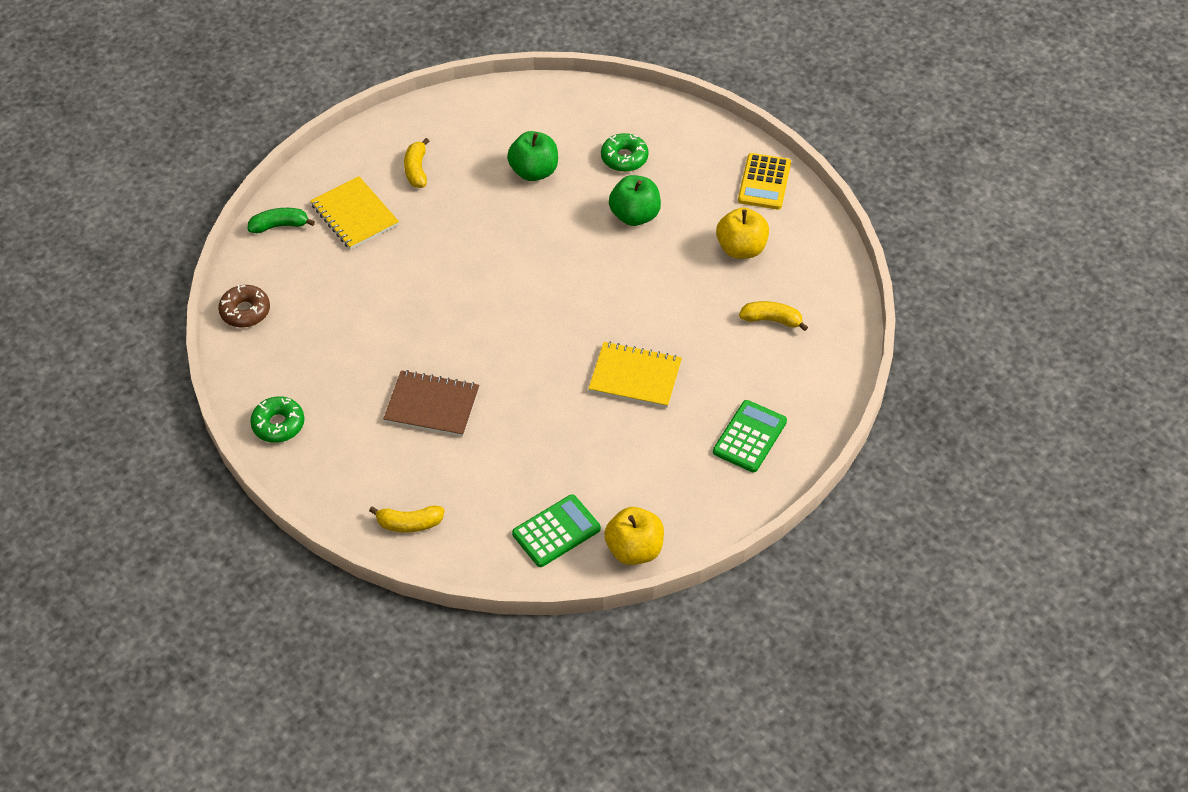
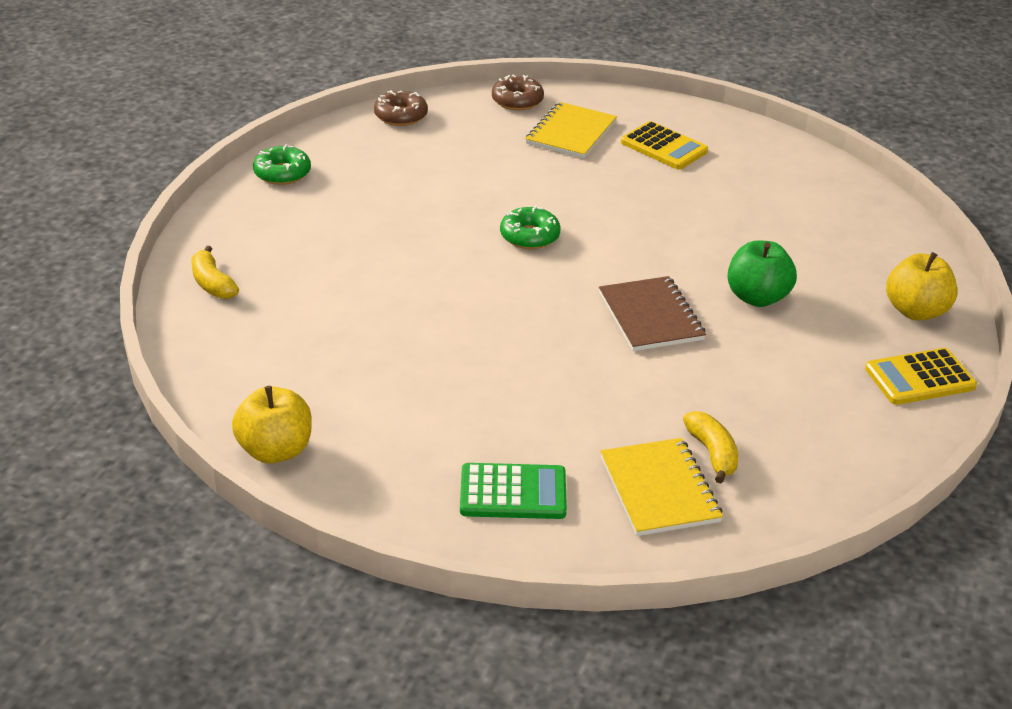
camera: 60 degrees right, 15 degrees down
(279, 225) = (517, 101): green banana -> brown donut
(416, 170) = (664, 147): yellow banana -> yellow calculator
(432, 405) = (374, 249): brown notebook -> brown notebook (651, 316)
(534, 171) = (742, 213): green apple -> none
(556, 531) = (264, 383): green calculator -> none
(624, 158) = (830, 264): green donut -> green donut (529, 236)
(635, 376) = (527, 371): yellow notebook -> yellow notebook (659, 489)
(741, 249) = (796, 392): yellow apple -> yellow apple (915, 311)

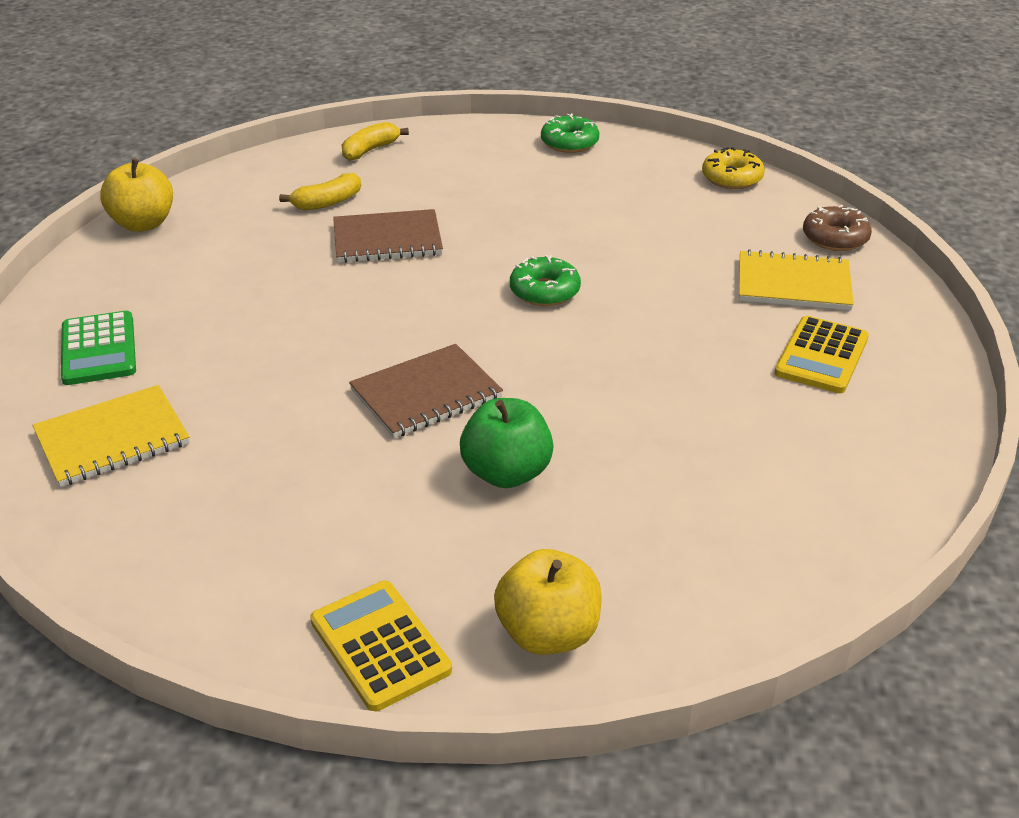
camera: 75 degrees right, 0 degrees up
(401, 116) = (732, 178): brown donut -> yellow donut
(402, 299) = (387, 240): none -> brown notebook
(712, 453) = (179, 469): yellow banana -> yellow banana (327, 202)

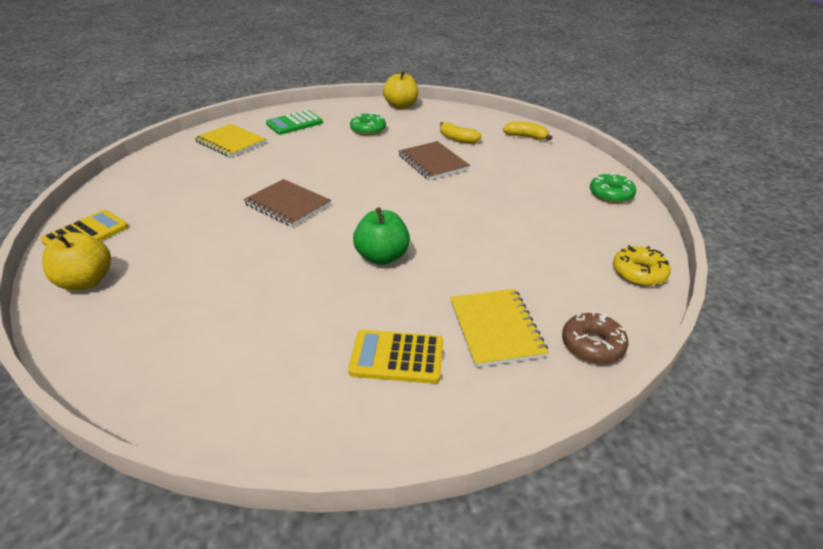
camera: 70 degrees right, 0 degrees up
(506, 473) = (221, 243): green apple -> green apple (382, 257)
(544, 291) = (411, 220): green donut -> green donut (368, 130)

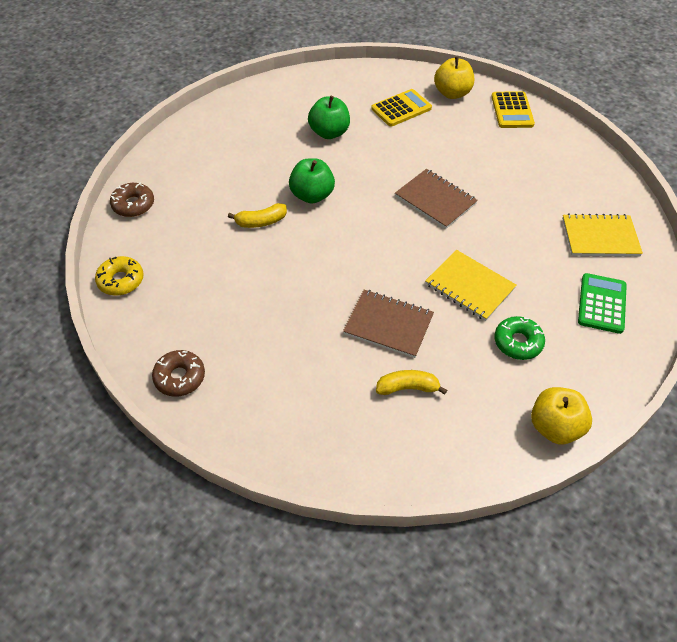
camera: 140 degrees right, 15 degrees up
(276, 310) = (329, 132): none -> green apple
(287, 204) = (435, 200): brown notebook -> brown notebook turned 45 degrees clockwise
(397, 357) = (237, 144): yellow calculator -> yellow calculator (401, 108)
(496, 328) = (196, 186): yellow notebook -> yellow notebook (469, 286)
(526, 137) = (337, 448): yellow banana -> yellow banana (261, 222)
(611, 194) = (179, 377): green donut -> brown donut

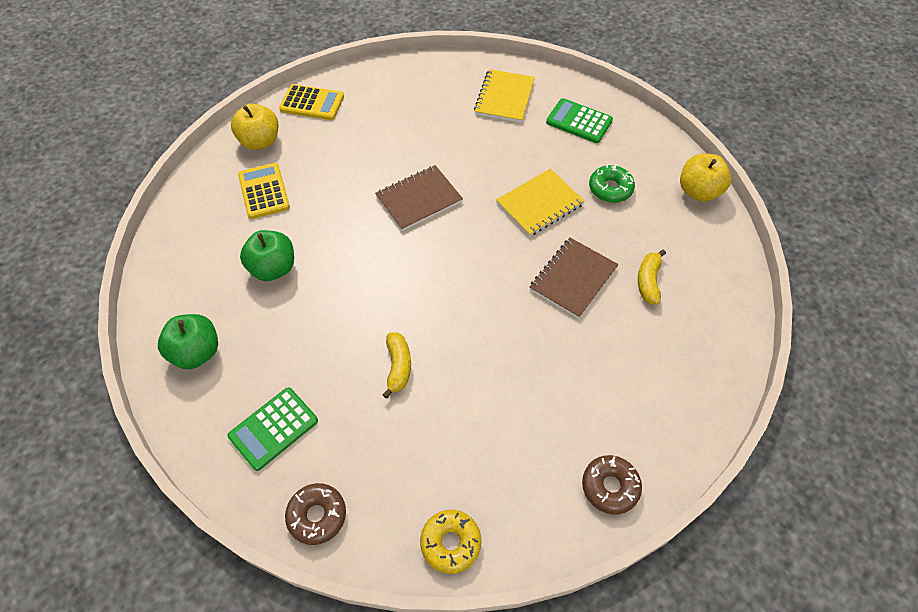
camera: 75 degrees left, 5 degrees up
(194, 167) = (273, 428): none -> green calculator
(312, 195) = (373, 307): green apple -> green apple (197, 352)

